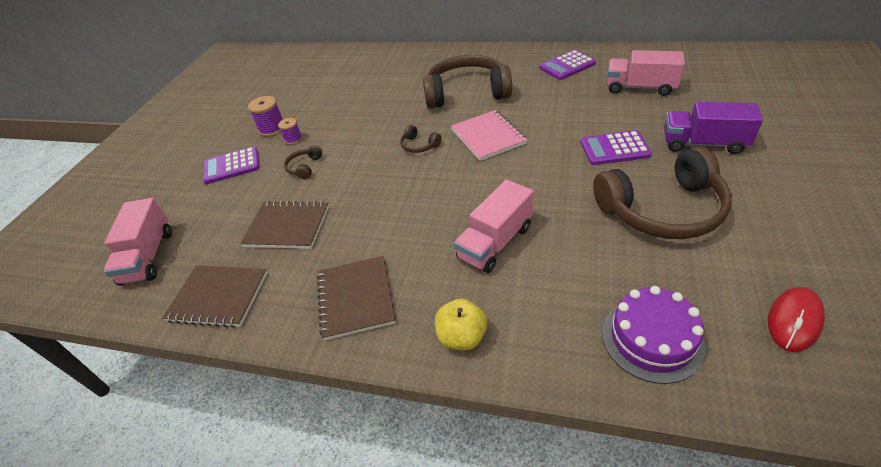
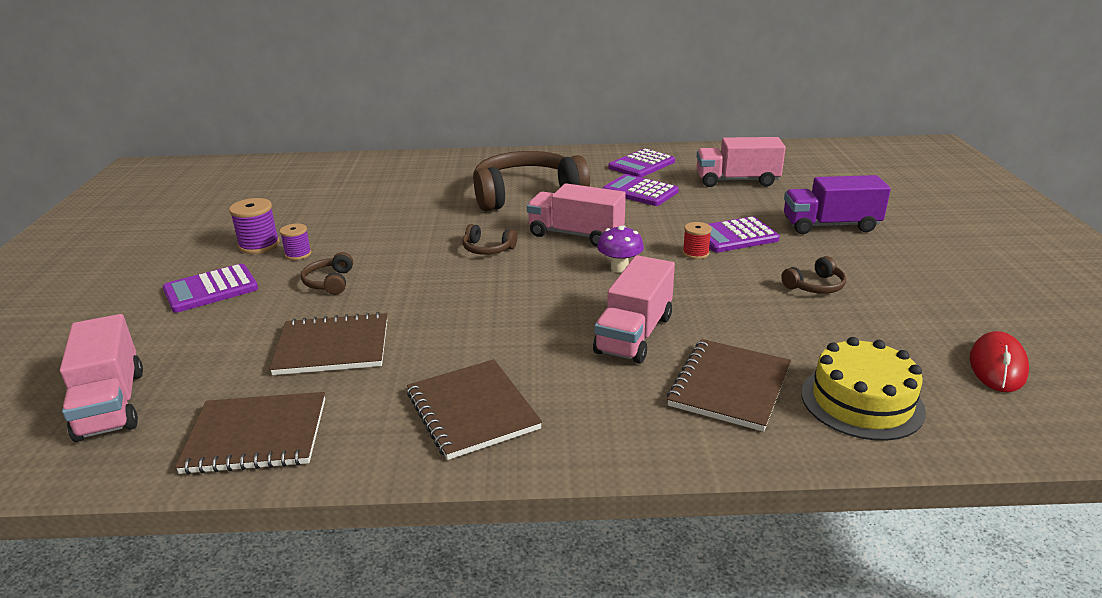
camera: 20 degrees left, 15 degrees down
(462, 337) = (636, 431): yellow apple -> none
(488, 136) = (575, 234): pink notebook -> pink truck
(509, 174) = (619, 268): none -> purple mushroom
(548, 305) = (729, 386): none -> brown notebook
(555, 95) = (640, 191): none -> purple calculator
(575, 164) = (695, 253): none -> red spool
(652, 339) = (861, 401): purple cake -> yellow cake
(662, 210) = (815, 286): brown headphones -> brown headphones, size x0.41

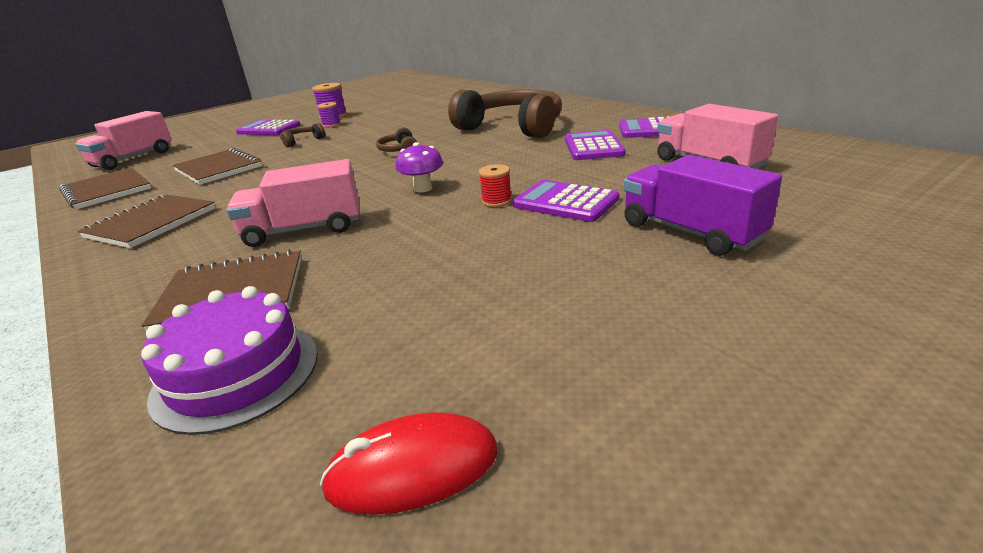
camera: 55 degrees right, 0 degrees up
(575, 234) = (464, 159): pink truck -> none
(815, 286) = (504, 270): brown headphones -> none
(861, 401) = (236, 374): yellow cake -> purple cake

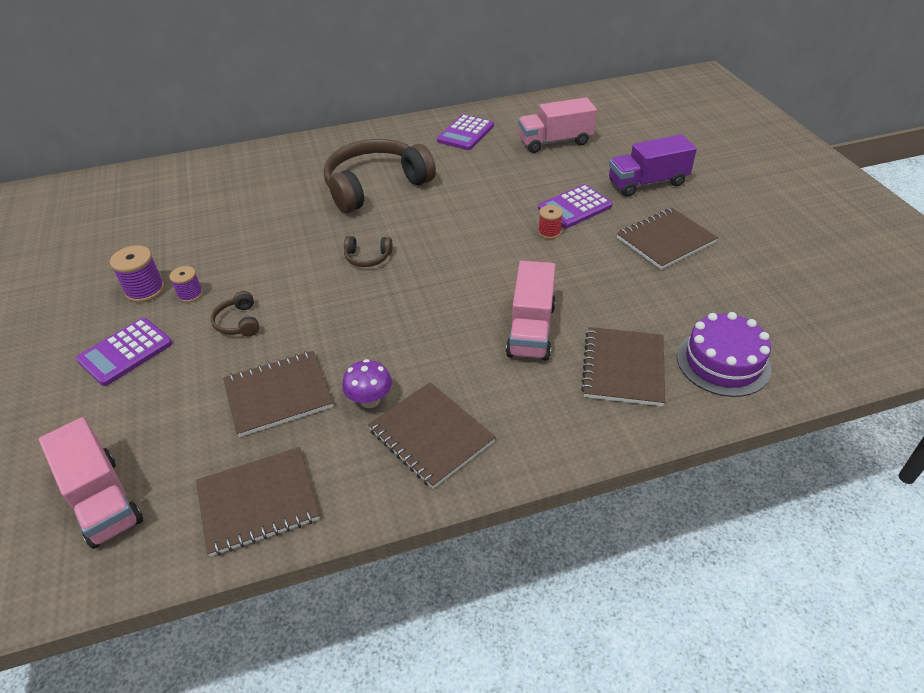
camera: 70 degrees left, 15 degrees up
(413, 469) = (807, 308): red mouse -> none
(423, 188) = (492, 260): purple mushroom -> purple mushroom (370, 400)
(541, 272) = (665, 240): none -> brown notebook
(593, 147) = (476, 167): purple calculator -> none

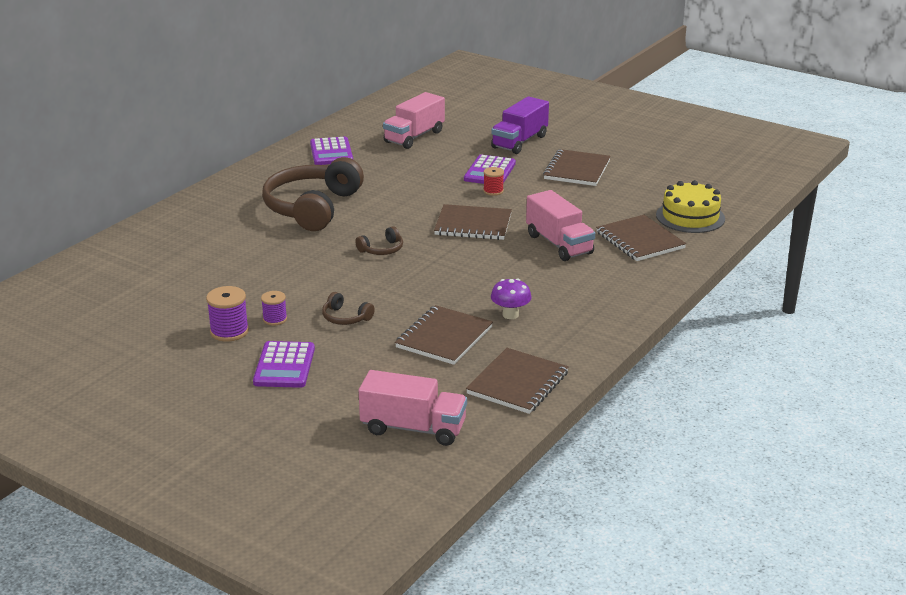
camera: 40 degrees left, 15 degrees down
(431, 436) = (574, 313): brown notebook -> brown notebook (473, 225)
(723, 362) = (690, 217): purple cake -> yellow cake

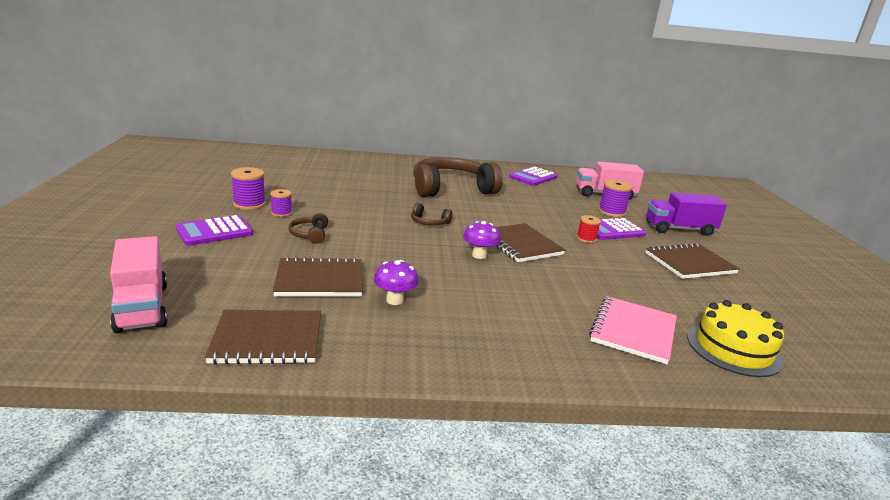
camera: 50 degrees right, 5 degrees down
(456, 154) = (611, 212): none -> purple spool
(473, 251) = (479, 255): none -> purple mushroom
(559, 244) = (553, 290): pink truck -> none
(639, 240) = (633, 331): brown notebook -> pink notebook

